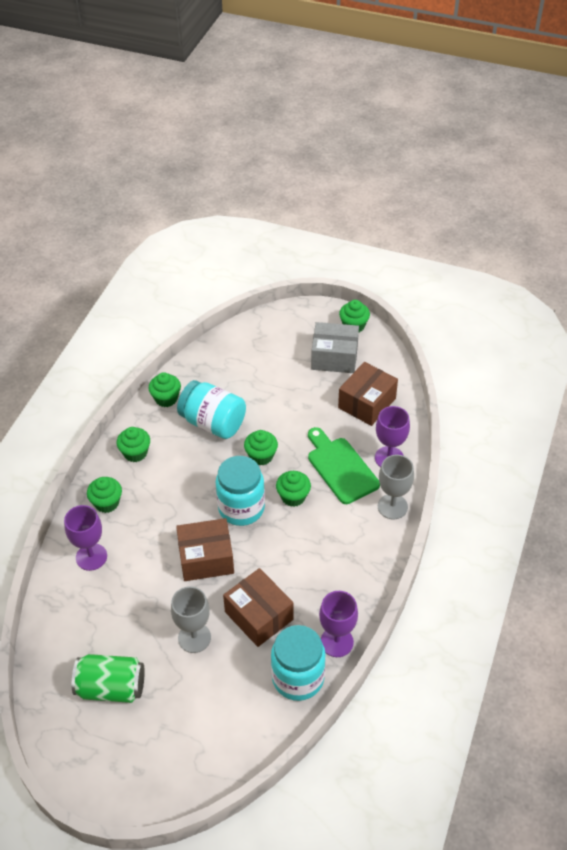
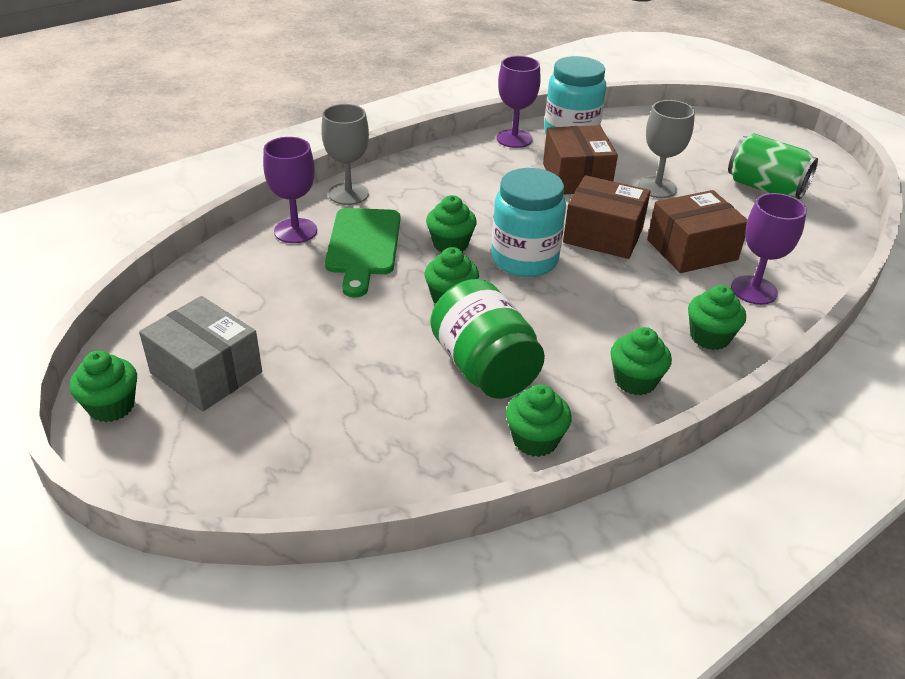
camera: 150 degrees left, 10 degrees down
(213, 423) = (484, 368): turquoise jar -> green jar
(367, 403) = (243, 294): brown box -> brown box (692, 249)

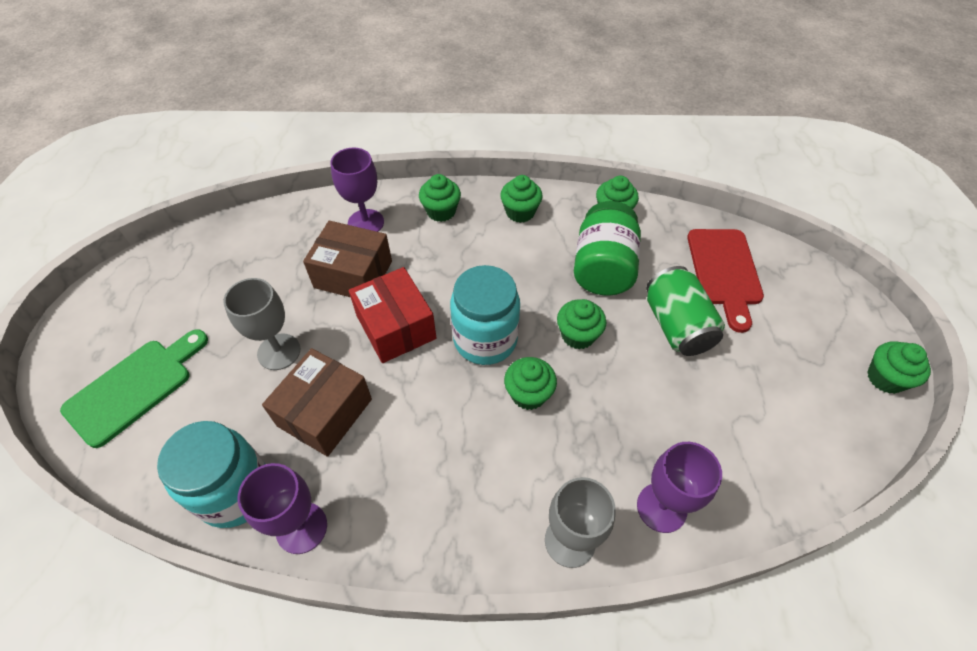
camera: 140 degrees left, 15 degrees up
(206, 372) = (805, 371): grey box -> none
(345, 436) = (724, 271): none -> red cutting board
(363, 246) = (607, 440): green cutting board -> green cutting board (134, 387)
(603, 235) = (396, 327): brown box -> red box
(765, 188) = (201, 295): green can -> green can (676, 326)

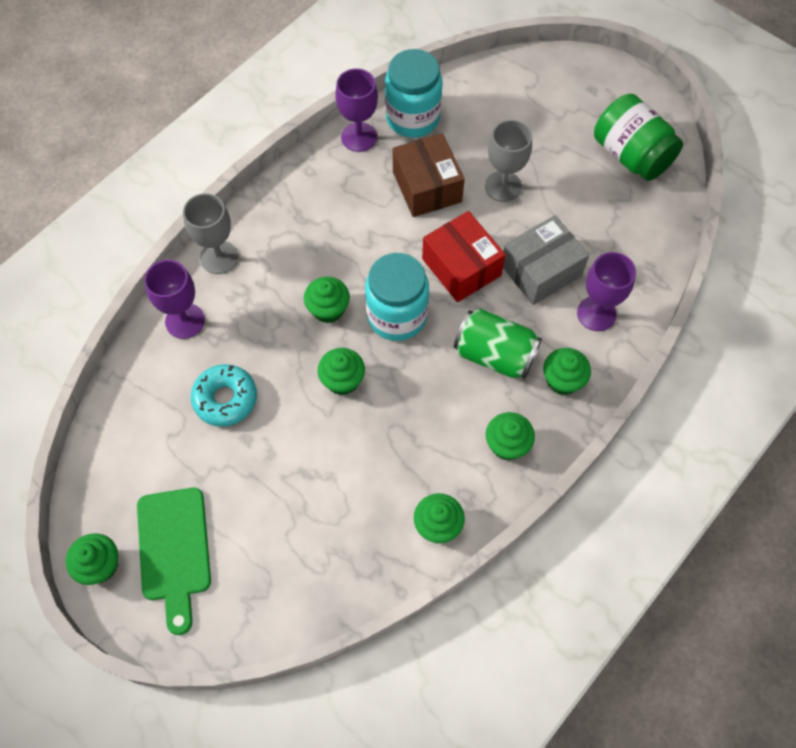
camera: 130 degrees right, 10 degrees up
(134, 387) = (542, 99): green cutting board -> green cutting board (174, 550)
(353, 274) = (541, 270): brown box -> grey box
(396, 327) = (461, 267): red box -> red box turned 45 degrees clockwise
(603, 268) = (385, 457): green jar -> green jar (631, 155)
(676, 326) = (283, 459): green can -> green can (494, 354)
(684, 405) = (225, 399): none -> turquoise donut
(724, 271) = (292, 554): red cutting board -> none

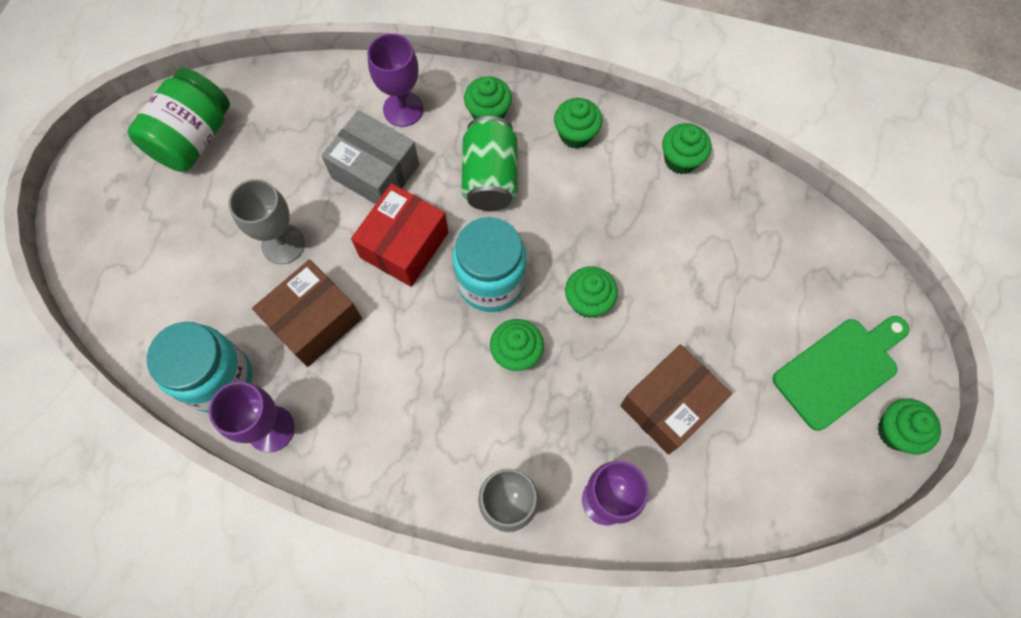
camera: 115 degrees left, 5 degrees up
(225, 399) = (669, 405): turquoise donut -> brown box

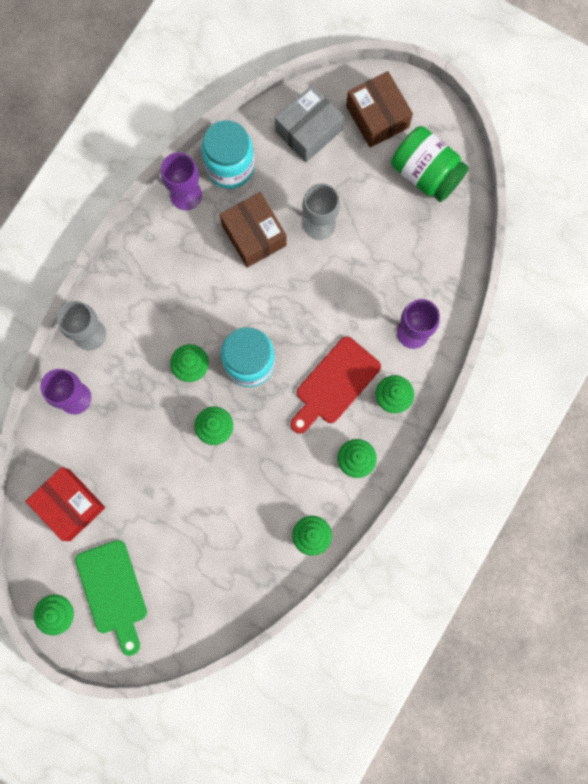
camera: 105 degrees right, 10 degrees up
(375, 171) = (362, 300): grey box -> grey box (308, 131)
(404, 245) = (295, 308): red box -> red box (70, 505)
(490, 177) = (334, 384): green can -> red cutting board
(669, 405) = (124, 461): brown box -> brown box (377, 117)

